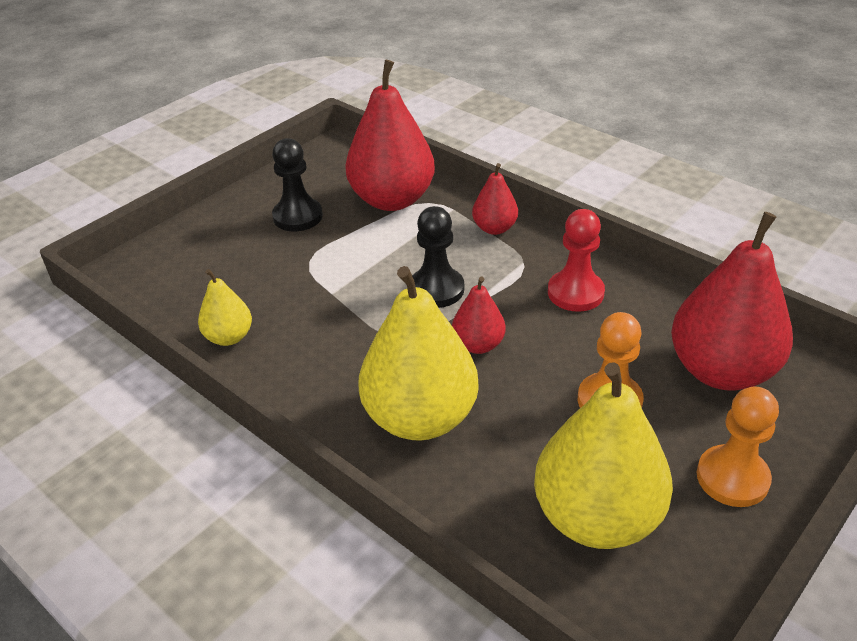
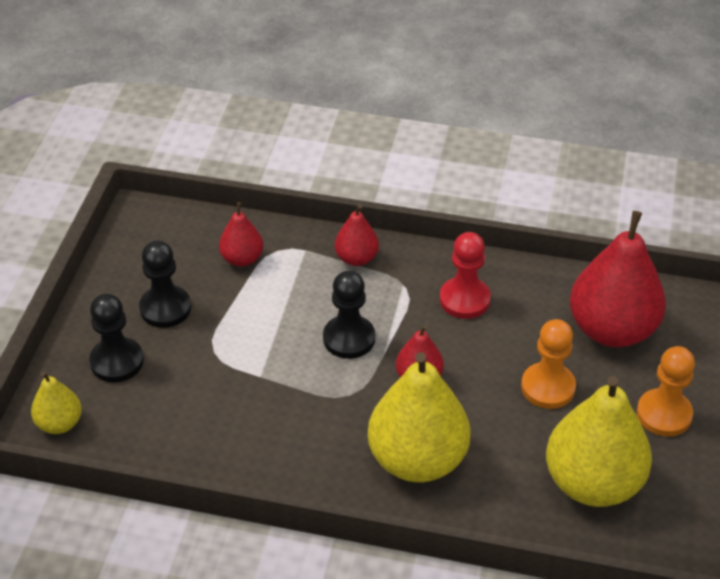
camera: 30 degrees left, 5 degrees up
(225, 243) = (117, 361): none -> black pawn
(229, 337) = (202, 453): yellow pear -> yellow pear (59, 423)
(392, 200) = (242, 259): red pear -> red pear, size x0.50

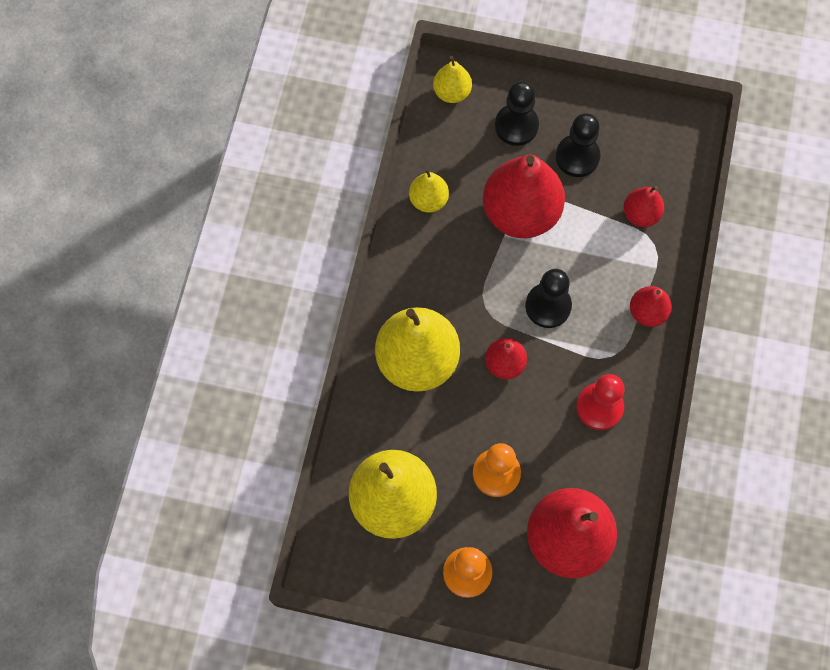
camera: 90 degrees right, 25 degrees up
(207, 448) = (428, 200): none -> yellow pear
(231, 360) = (520, 213): none -> red pear

